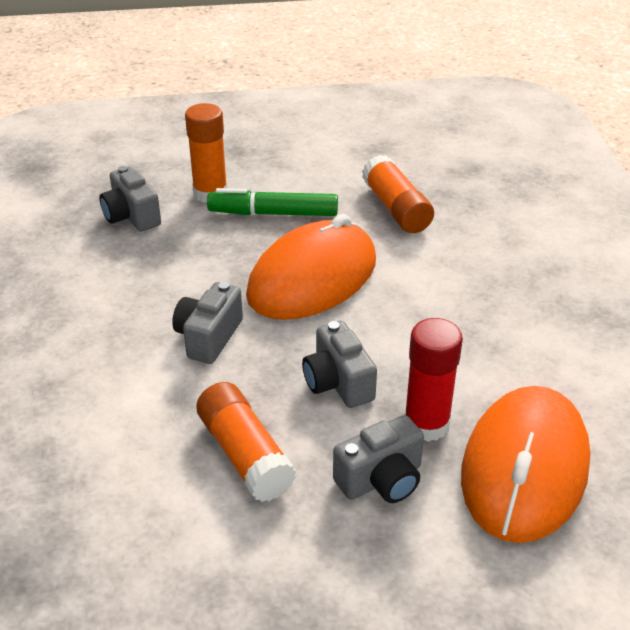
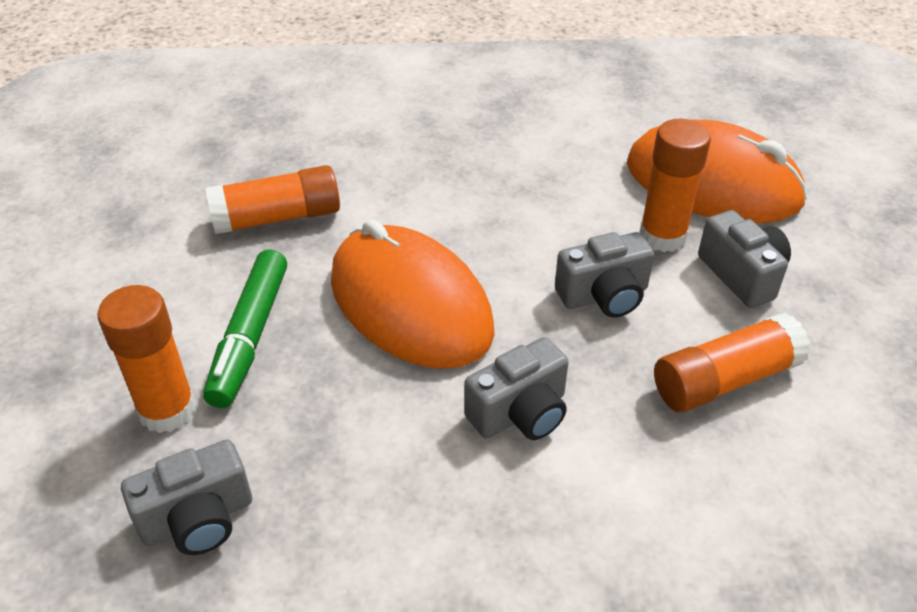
camera: 85 degrees left, 5 degrees up
(208, 337) = (520, 413): grey camera -> grey camera turned 60 degrees counterclockwise
(426, 424) = (662, 236): red glue stick -> orange glue stick

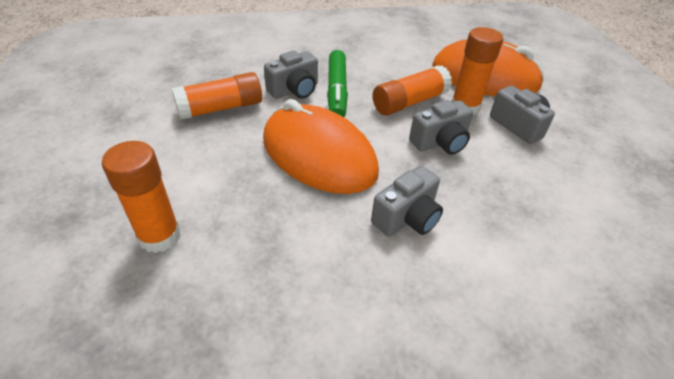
camera: 10 degrees left, 0 degrees up
(198, 519) = (192, 313): grey camera -> grey camera (294, 90)
(249, 336) = (213, 182): green marker -> green marker (336, 91)
(725, 380) = (529, 187): orange glue stick -> orange glue stick (409, 102)

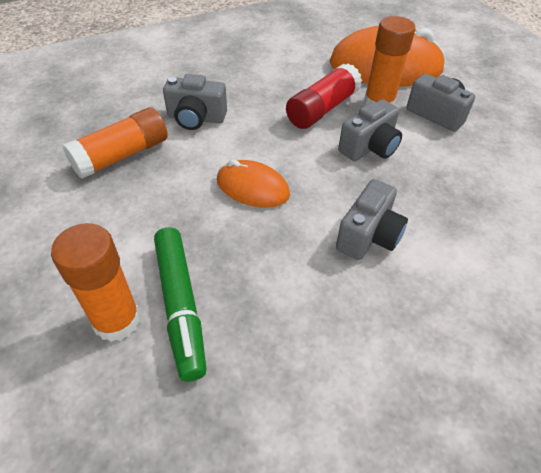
camera: 15 degrees left, 5 degrees up
(294, 90) = (196, 118): grey camera -> grey camera turned 60 degrees clockwise
(318, 155) = (252, 188): orange mouse -> orange mouse, size x0.53
(336, 91) = (242, 111): green marker -> green marker (180, 306)
(409, 102) = (322, 109): orange glue stick -> red glue stick

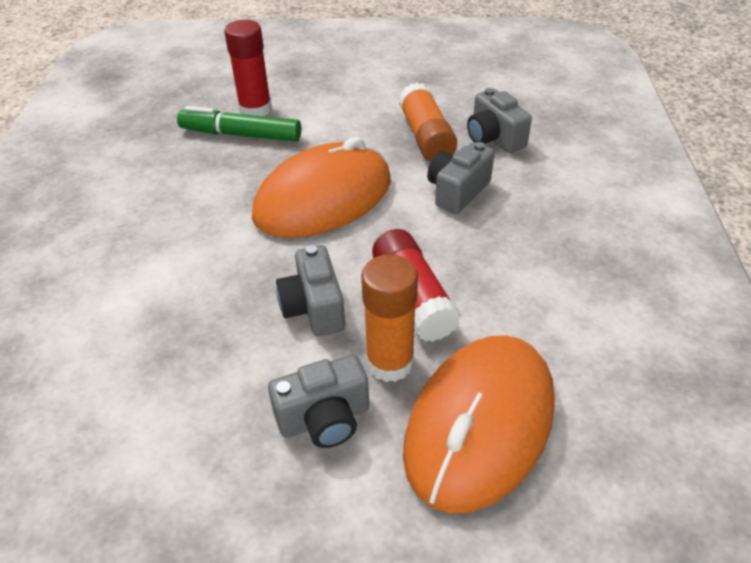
camera: 120 degrees right, 5 degrees down
(117, 320) = (255, 110): orange glue stick -> red glue stick
(252, 188) = (323, 199): orange mouse -> orange mouse, size x1.90
(368, 236) = (204, 248): grey camera -> grey camera (494, 138)

